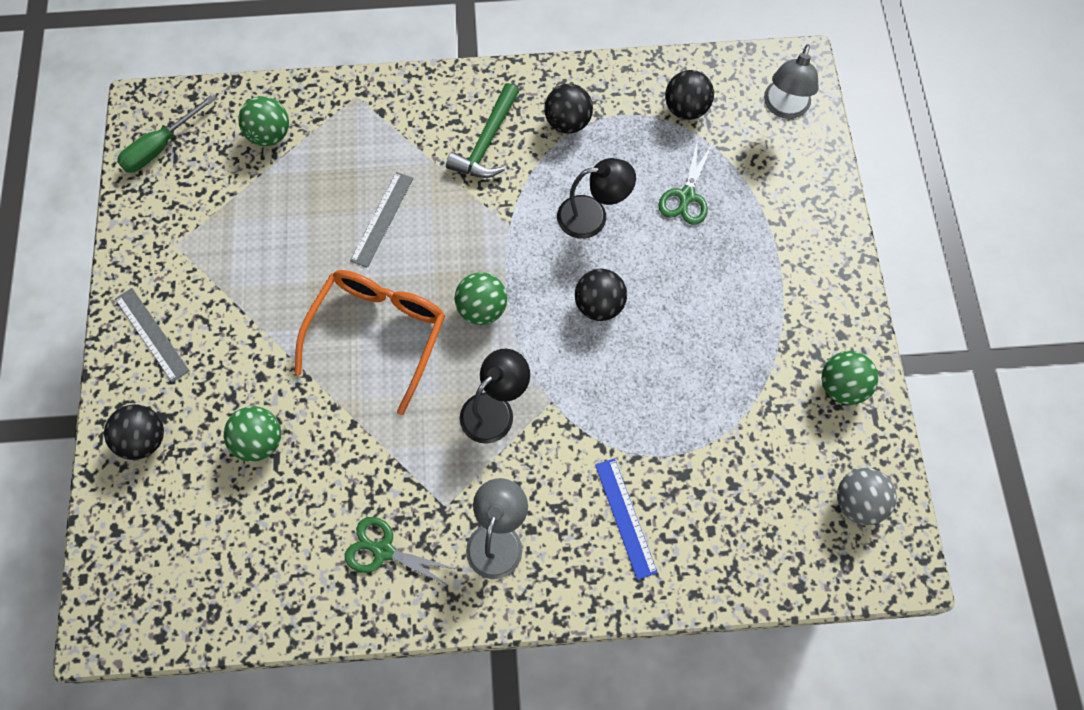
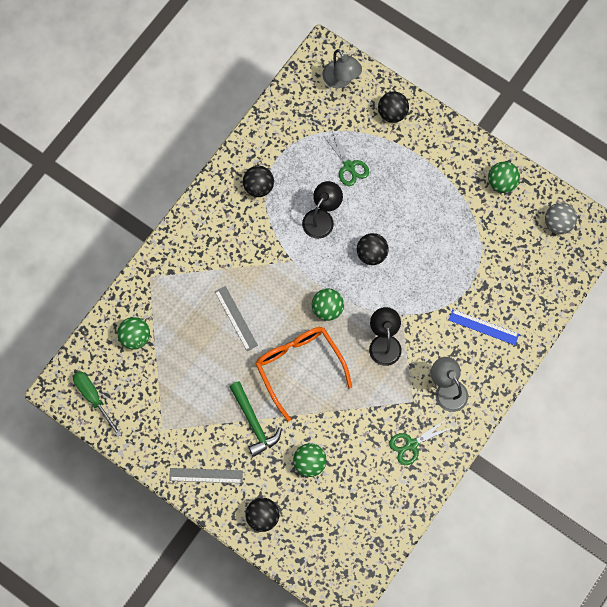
camera: 50 degrees left, 5 degrees up
(160, 147) = (93, 398): green screwdriver -> green screwdriver turned 150 degrees clockwise
(487, 142) = (235, 234): green hammer -> green hammer (254, 422)
(686, 109) = (301, 125): black ball -> black ball (392, 113)

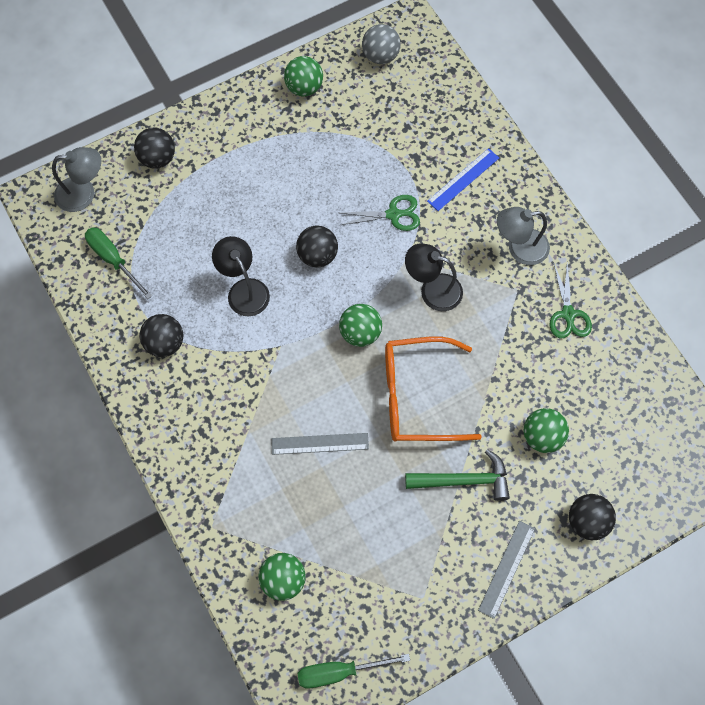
camera: 65 degrees left, 5 degrees down
(302, 124) = (113, 260): none -> green screwdriver
(349, 166) = (196, 232): green scissors -> green scissors (393, 214)

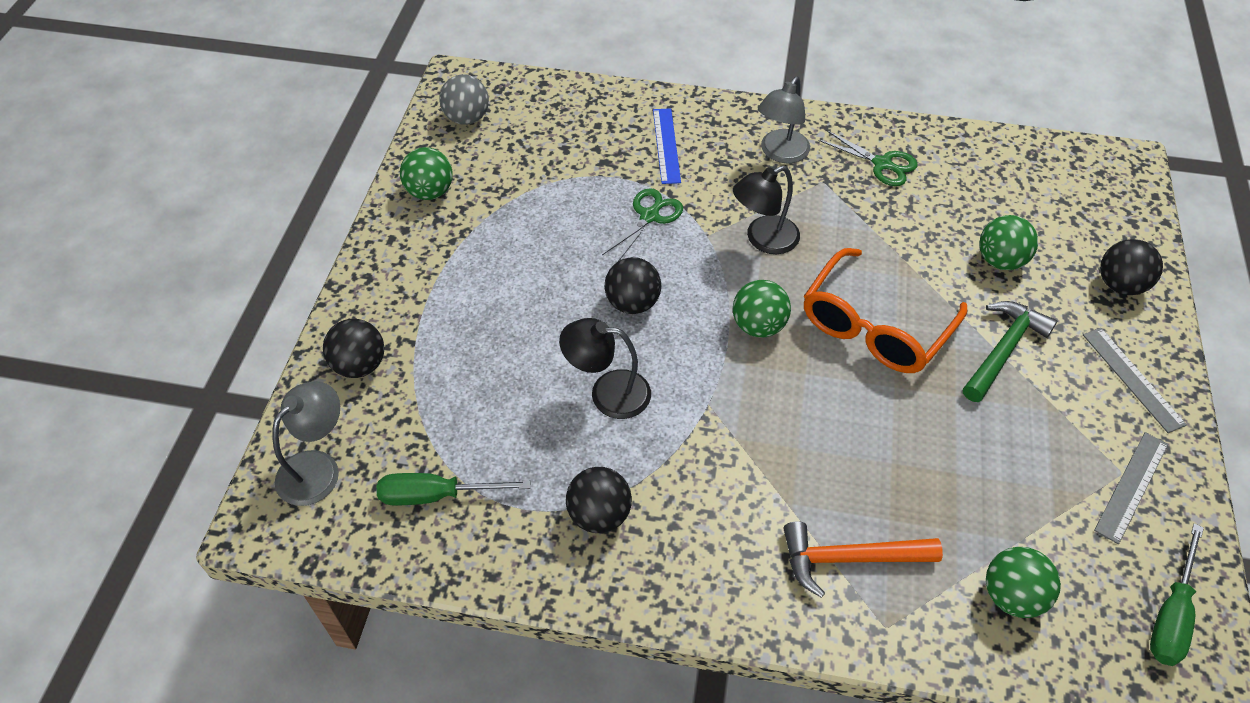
camera: 50 degrees left, 15 degrees down
(239, 483) = (849, 558): none -> orange hammer
(320, 444) = (861, 446): grey ruler -> grey ruler (1132, 486)

